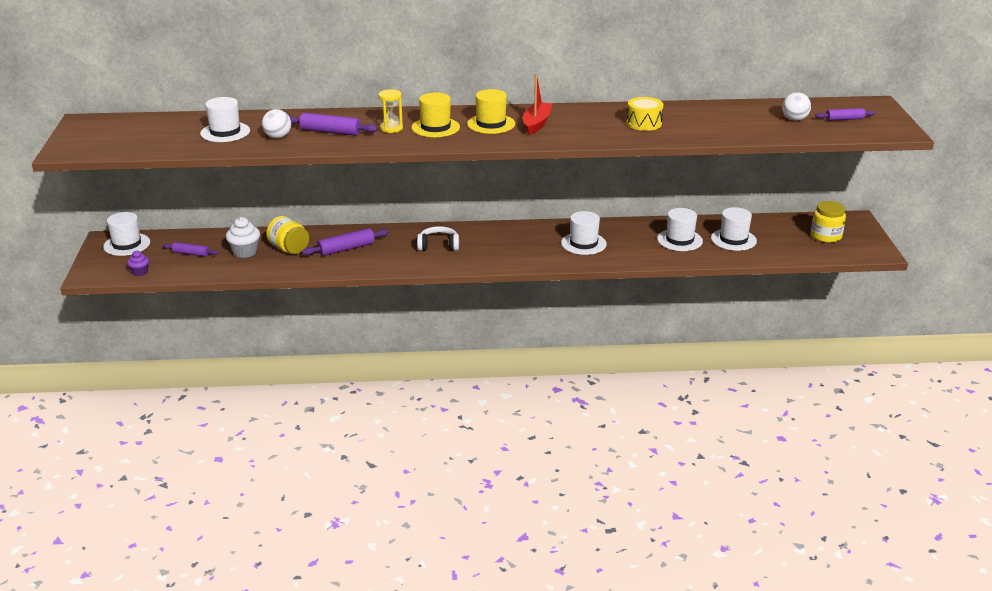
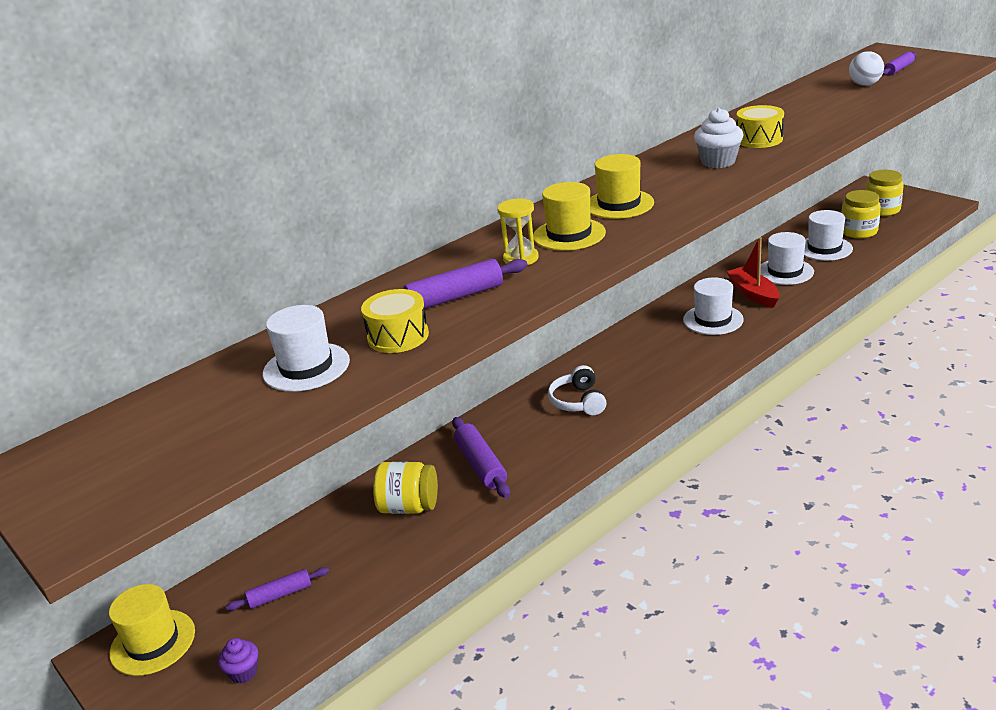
camera: 35 degrees left, 0 degrees up
(127, 244) = (153, 642): white hat -> yellow hat
(245, 252) = (356, 546): white cupcake -> white cupcake (718, 162)
(278, 137) = (398, 336): white ball -> yellow drum
(346, 249) = (481, 465): purple rolling pin -> purple rolling pin turned 45 degrees counterclockwise
(438, 246) = (578, 401): white headphones -> white headphones turned 60 degrees counterclockwise
(536, 123) = (663, 183): red boat -> red boat (753, 294)
(778, 241) = (858, 231): none -> yellow jar

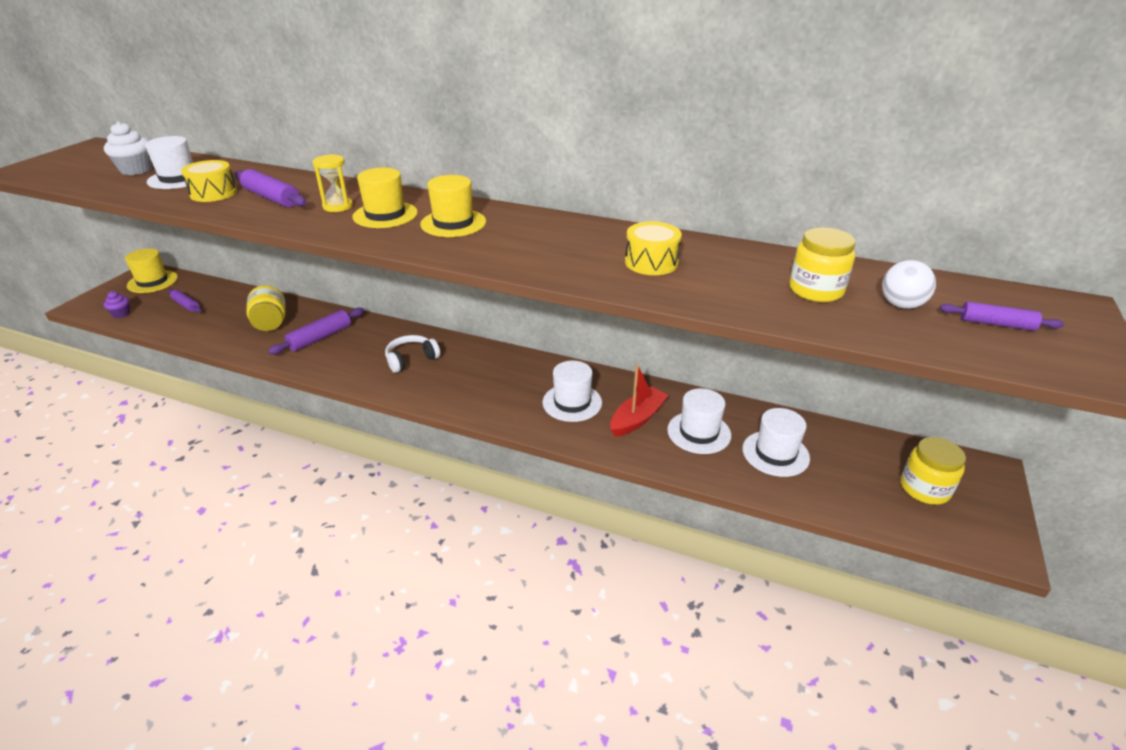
camera: 60 degrees right, 5 degrees up
(718, 162) = (575, 250): white cupcake -> white cupcake (136, 170)
(858, 231) = (842, 475): yellow jar -> yellow jar (816, 290)

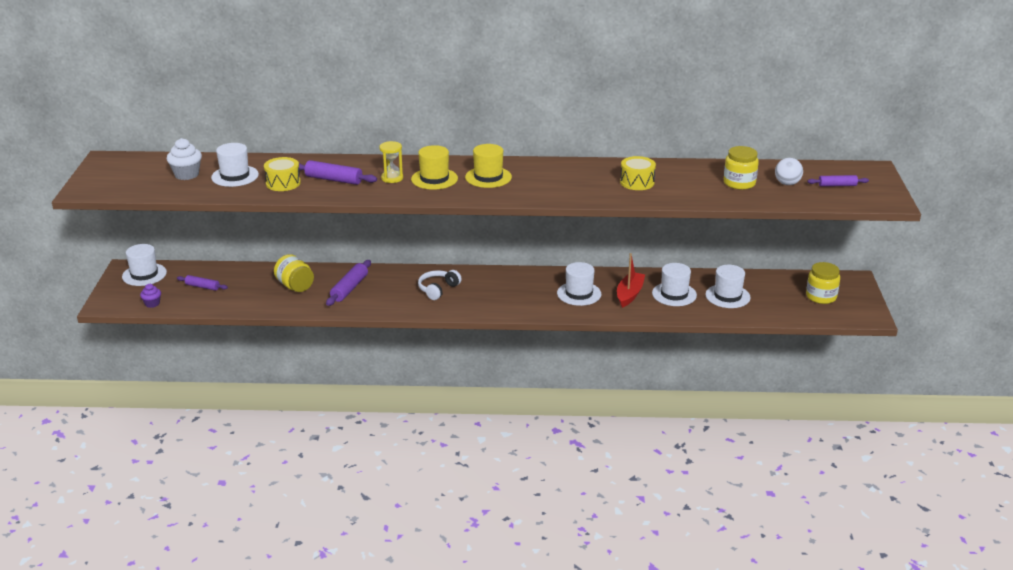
camera: 20 degrees left, 5 degrees down
(152, 281) = (144, 274): yellow hat -> white hat

